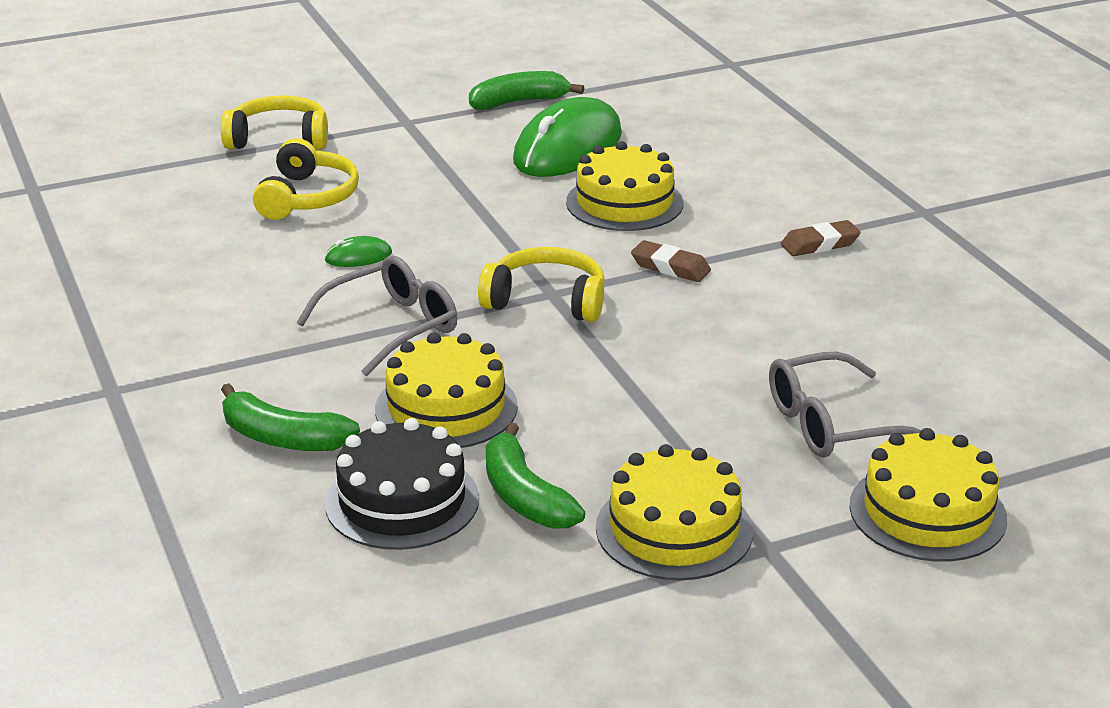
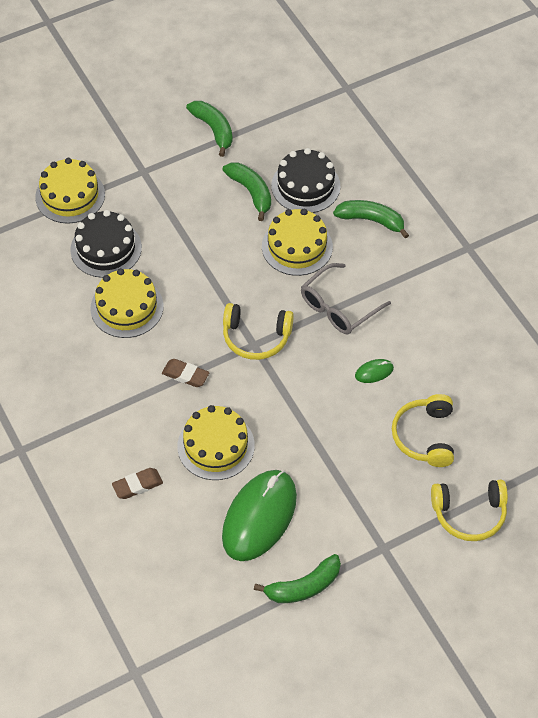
camera: 175 degrees right, 25 degrees up
(598, 621) = (213, 130): none -> green banana
(674, 529) = (183, 178): yellow cake -> yellow cake (127, 307)
(820, 244) = (93, 406): brown eraser -> brown eraser (137, 485)
(831, 424) = (106, 248): grey glasses -> black cake

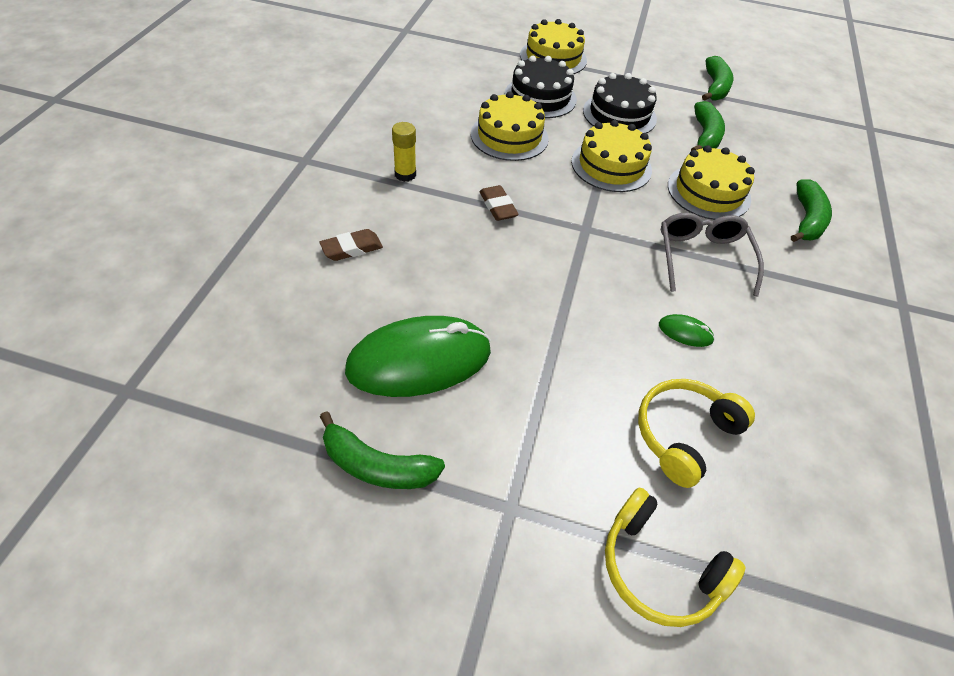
camera: 40 degrees right, 5 degrees down
(99, 402) = (405, 174): none -> yellow glue stick
(137, 485) = (352, 248): brown eraser -> brown eraser turned 45 degrees counterclockwise
(216, 446) = (456, 273): yellow cake -> yellow cake (611, 165)
(256, 337) = (594, 225): yellow headphones -> none
(305, 186) = (762, 161): black cake -> black cake (619, 115)
(338, 307) = (702, 257): grey glasses -> grey glasses turned 90 degrees clockwise
(371, 220) = (806, 220): green banana -> green banana turned 45 degrees clockwise

